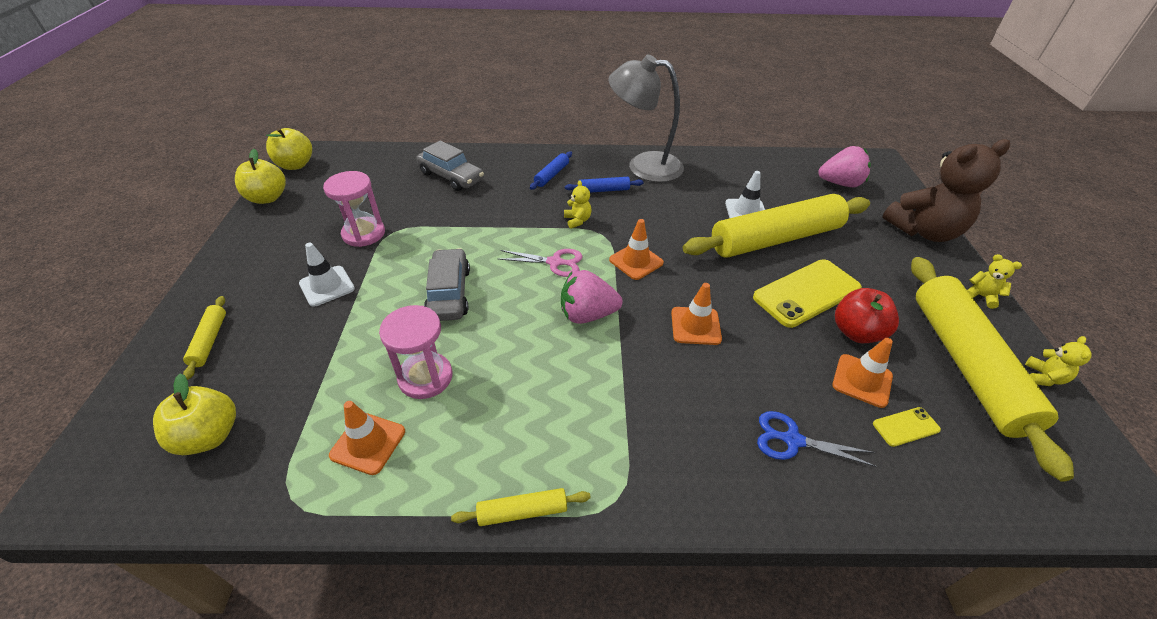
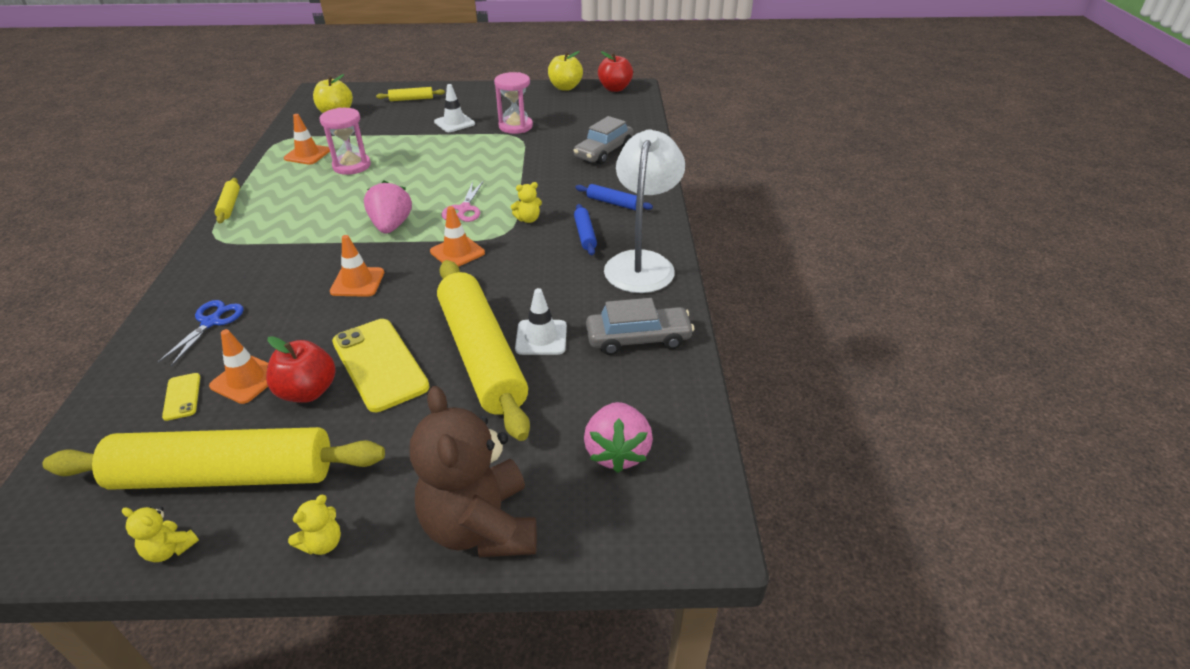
camera: 90 degrees right, 5 degrees down
(295, 165) = (615, 88): yellow apple -> red apple
(449, 293) = (435, 166): grey car -> grey car (638, 339)
(643, 166) = (642, 263): grey lamp -> white lamp

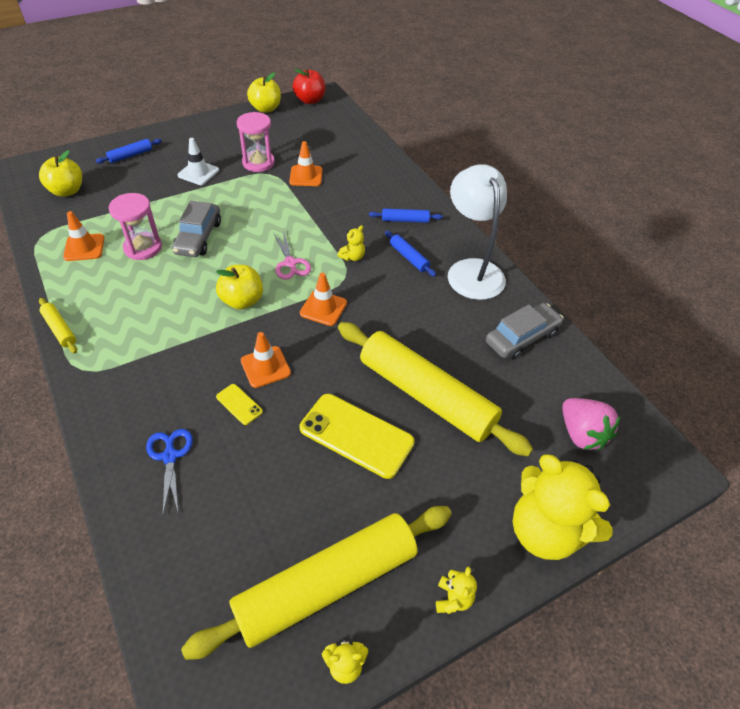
camera: 30 degrees left, 10 degrees up
(182, 396) = (218, 536): yellow phone -> yellow phone (239, 404)
(246, 379) = (259, 496): orange traffic cone -> orange traffic cone (306, 176)
(308, 391) = (322, 483): red apple -> none
(391, 226) = (242, 301): pink strawberry -> yellow apple
(411, 99) = (130, 155): yellow rolling pin -> blue rolling pin
(481, 526) = (545, 531): brown teddy bear -> yellow teddy bear
(541, 337) = (455, 363): white traffic cone -> none
(604, 152) = (356, 171): grey car -> grey car (198, 237)

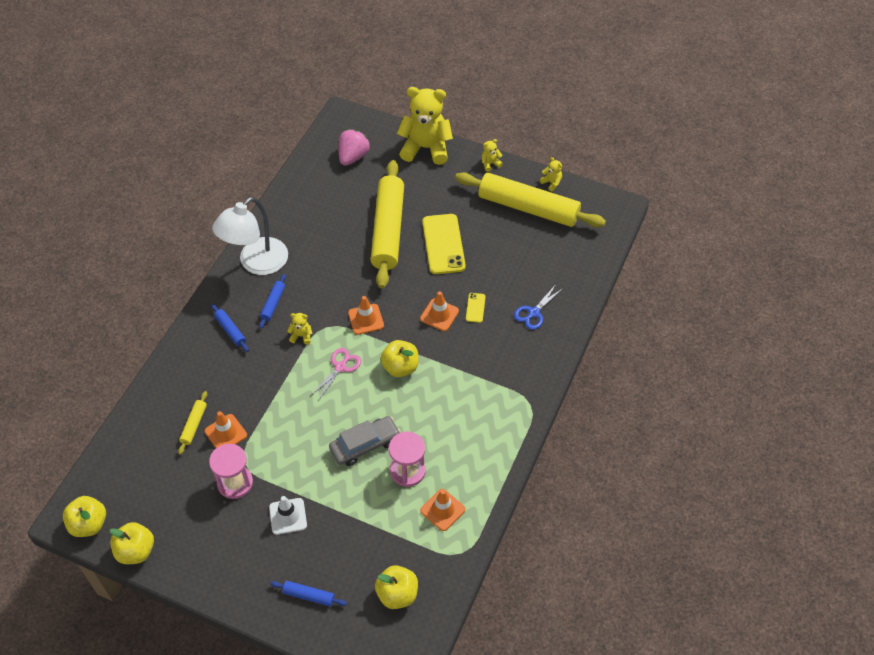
camera: 125 degrees left, 5 degrees up
(60, 329) = (518, 446): yellow rolling pin -> yellow rolling pin (194, 425)
(310, 100) = (89, 524): red apple -> yellow apple
(521, 337) = (300, 210): grey car -> none
(545, 531) = (426, 148): yellow teddy bear -> yellow teddy bear turned 90 degrees counterclockwise

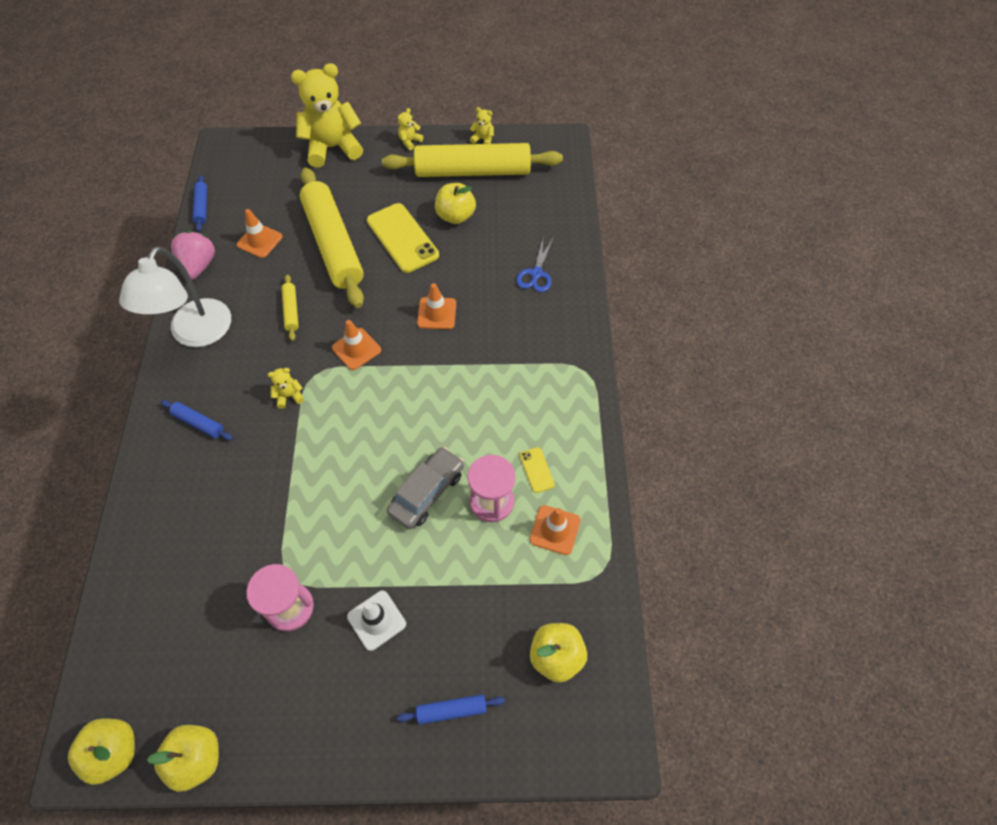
camera: 25 degrees left, 5 degrees up
(194, 425) = (203, 557): yellow rolling pin -> yellow rolling pin (291, 310)
(226, 433) = (249, 550): orange traffic cone -> orange traffic cone (259, 241)
(273, 304) = (237, 372): blue rolling pin -> blue rolling pin (202, 207)
(340, 367) = (353, 414): pink scissors -> none
(353, 156) = (256, 182): pink strawberry -> pink strawberry (198, 266)
(400, 367) = (422, 387): yellow apple -> yellow apple (455, 216)
(475, 308) = (472, 291): yellow phone -> yellow phone (537, 470)

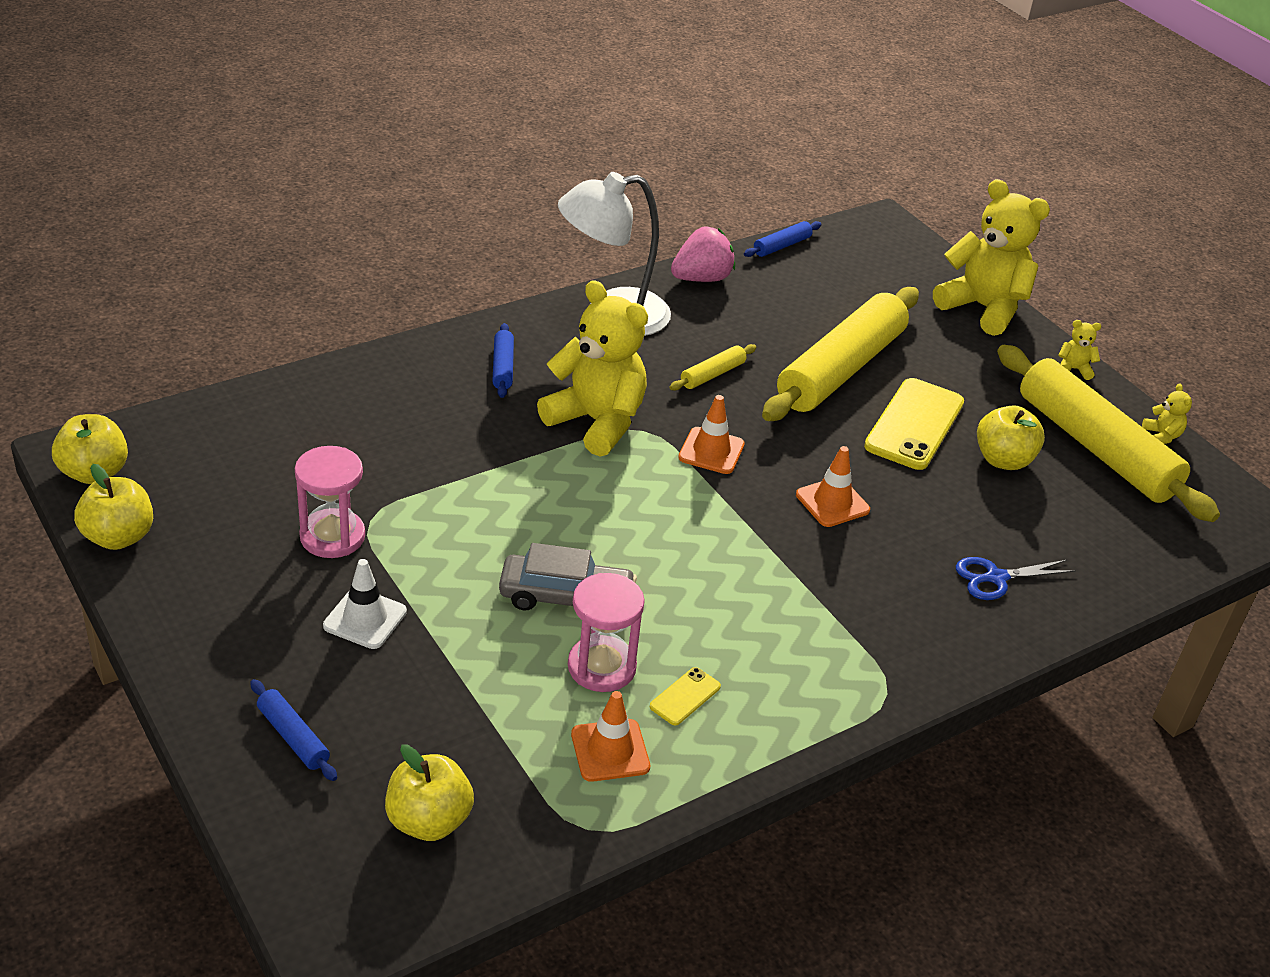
camera: 55 degrees right, 20 degrees down
(259, 241) = (782, 308): orange traffic cone -> none
(289, 396) = (596, 422): yellow teddy bear -> yellow teddy bear, size x2.48

